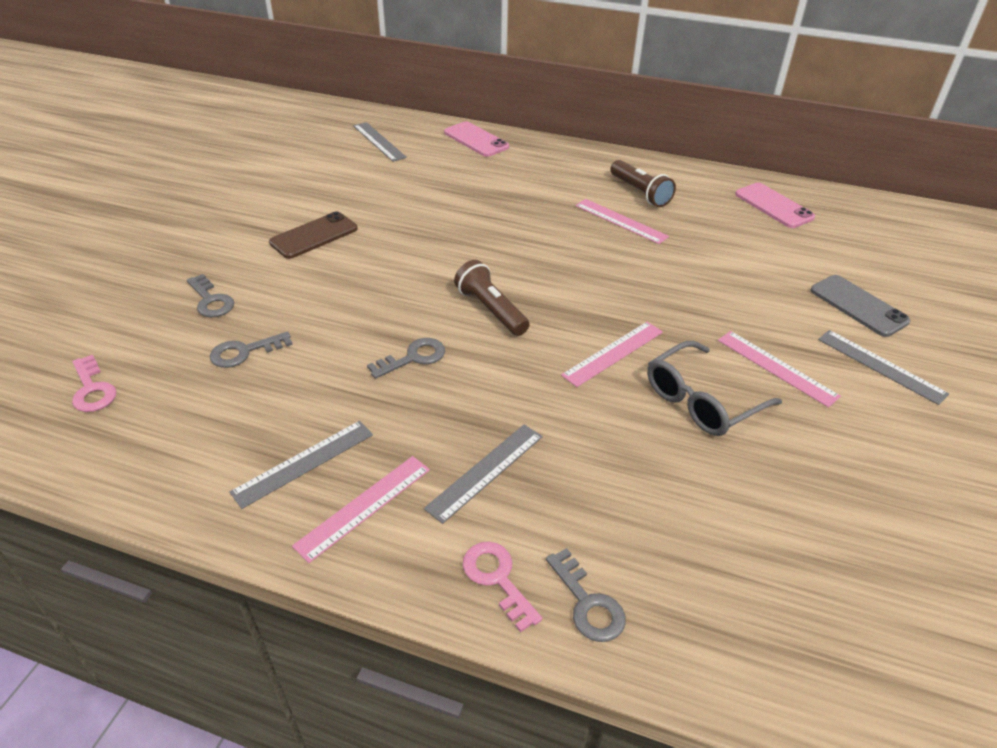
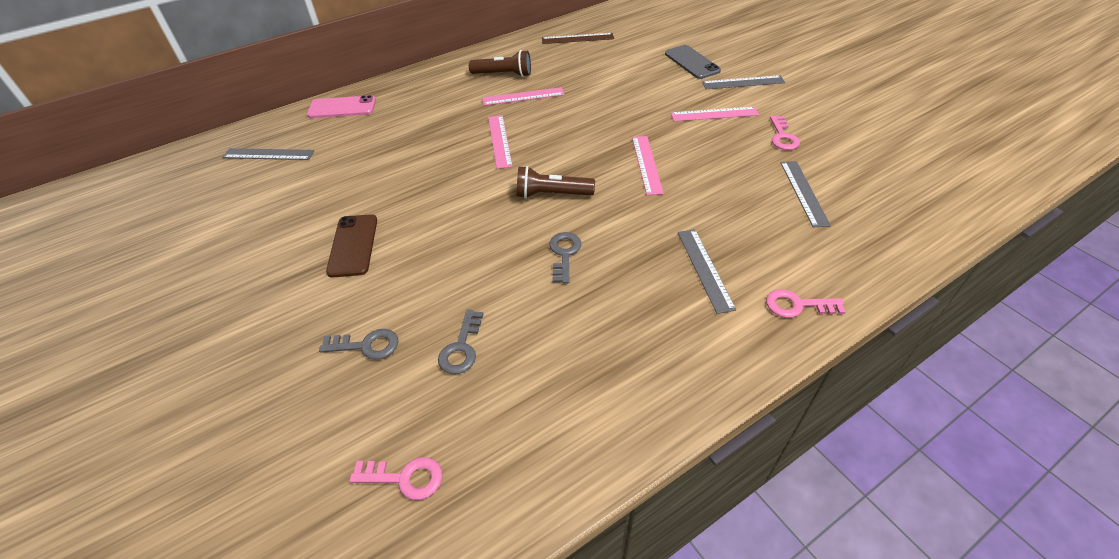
camera: 50 degrees left, 5 degrees up
(304, 463) = (624, 360): grey ruler -> grey ruler (804, 192)
(364, 506) = (692, 343): pink ruler -> pink ruler (499, 141)
(588, 603) = (838, 275): grey key -> none
(701, 400) = (717, 153): grey glasses -> none
(773, 206) = (577, 38): pink phone -> brown ruler
(811, 448) = (782, 137): none -> pink key
(858, 306) = (692, 62): grey phone -> grey phone turned 60 degrees clockwise

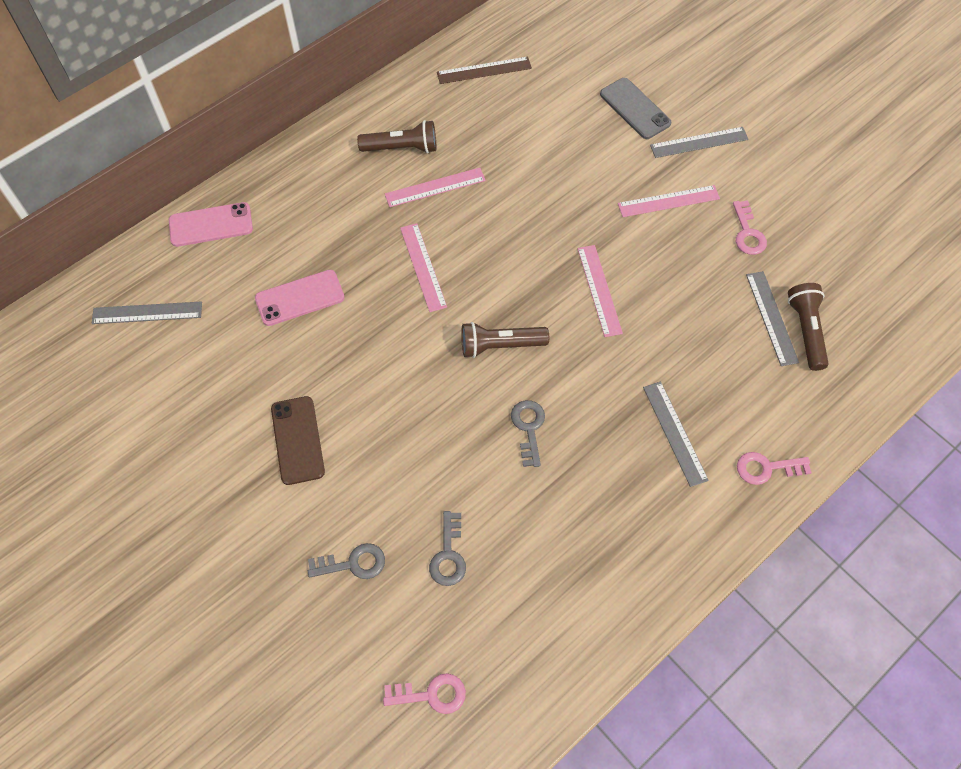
camera: 10 degrees left, 15 degrees up
(392, 153) = (300, 298): none -> pink phone
(837, 204) = (806, 331): none -> brown flashlight

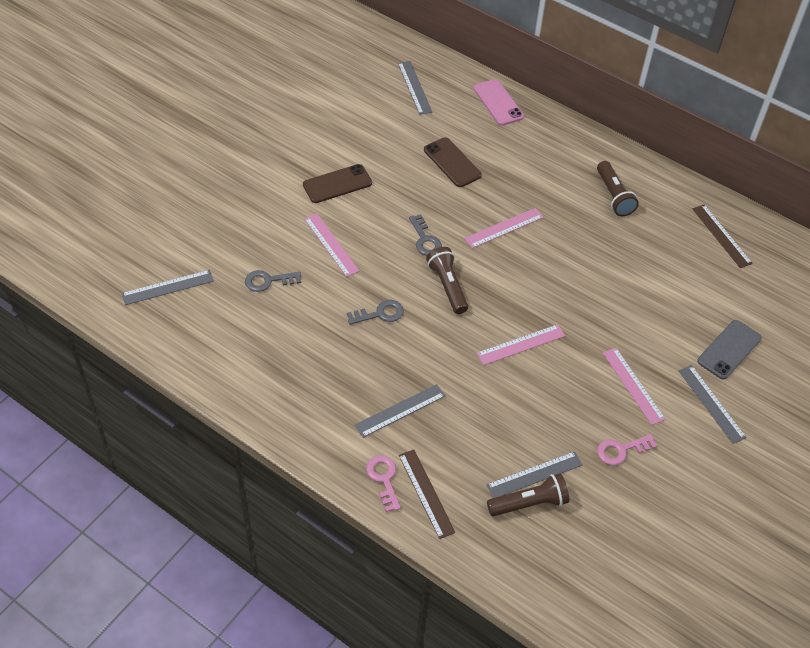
camera: 75 degrees right, 10 degrees down
(300, 298) = (452, 162): pink phone -> brown phone
(353, 563) = (252, 230): grey key -> grey key (425, 240)
(431, 694) = (168, 287): pink key -> grey ruler
(435, 187) = (583, 223): pink ruler -> pink ruler (331, 244)
(787, 427) = (426, 493): none -> brown ruler

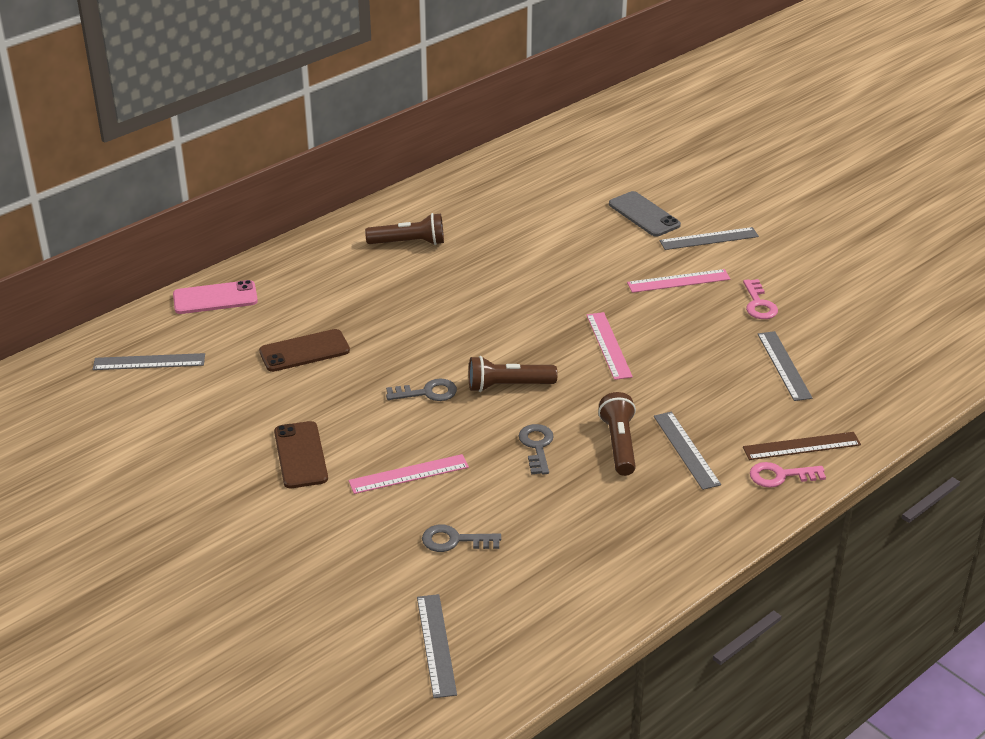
camera: 75 degrees left, 15 degrees down
(268, 281) = (454, 540): grey key -> grey key turned 90 degrees clockwise
(504, 228) = (429, 328): pink ruler -> none
(529, 503) = (819, 375): brown flashlight -> brown flashlight (619, 444)
(721, 236) = (492, 187): brown ruler -> none

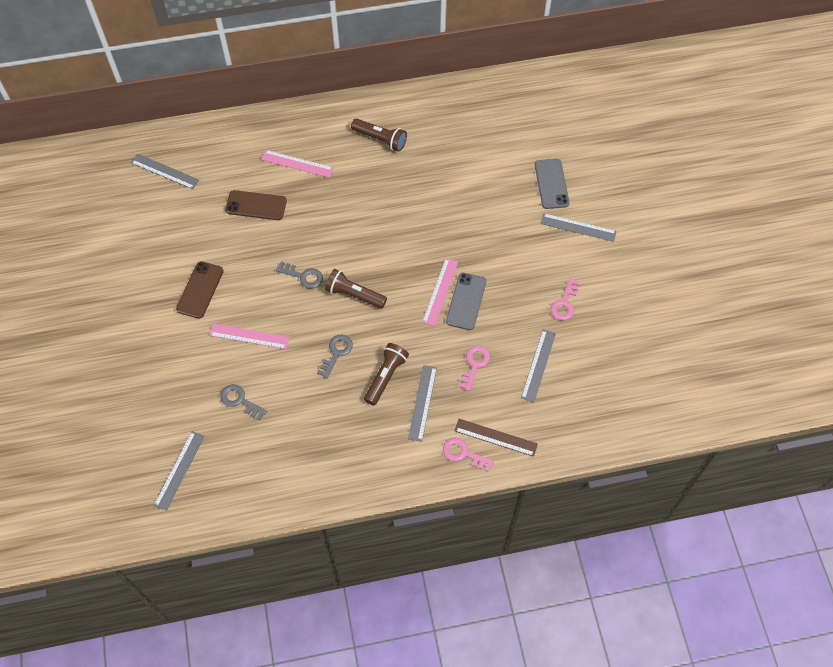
camera: 30 degrees right, 25 degrees up
(215, 298) = (234, 134): pink phone -> none
(647, 343) = (466, 301): none -> grey phone
(678, 281) = (527, 257): pink ruler -> pink ruler (297, 164)
(712, 392) = (475, 364): none -> pink key

